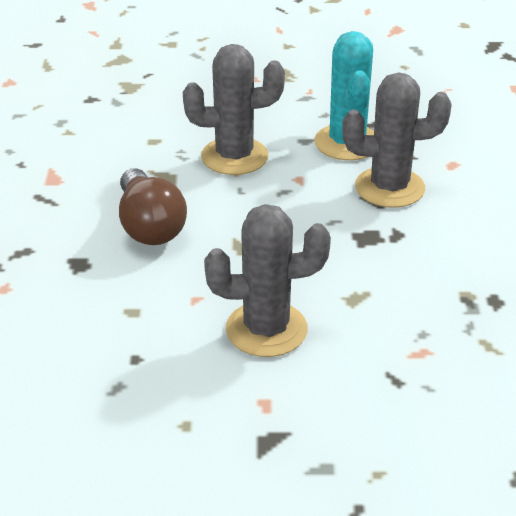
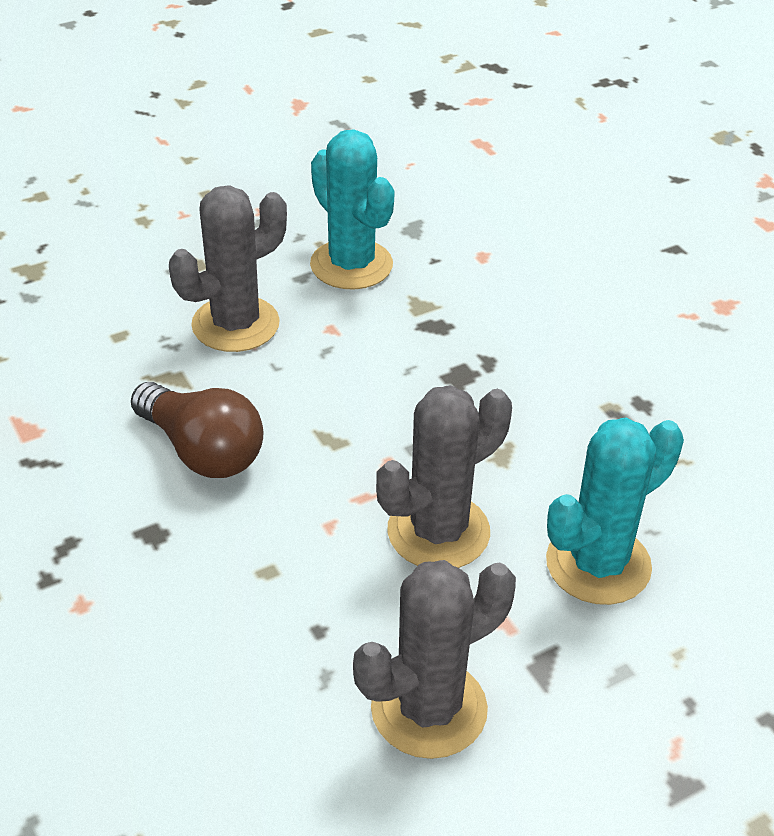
camera: 30 degrees left, 5 degrees up
(366, 393) = (598, 564): none -> turquoise cactus
(389, 188) = (439, 306): grey cactus -> grey cactus (429, 709)

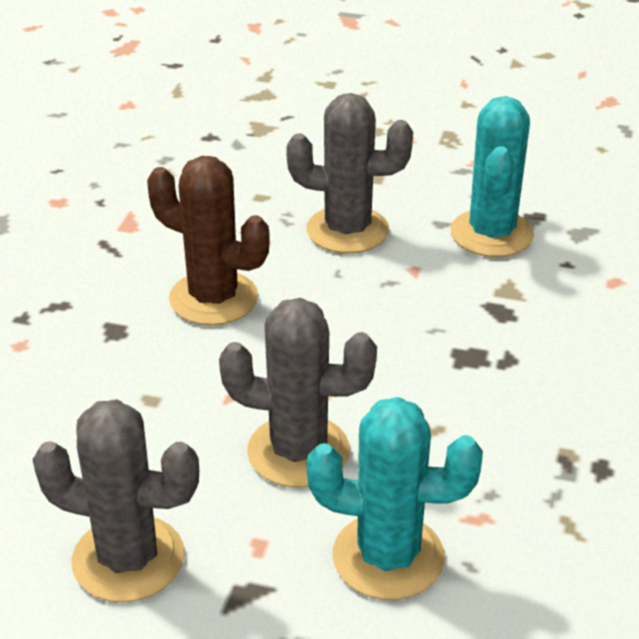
camera: 45 degrees right, 5 degrees down
(202, 451) = (213, 298): brown light bulb -> brown cactus

